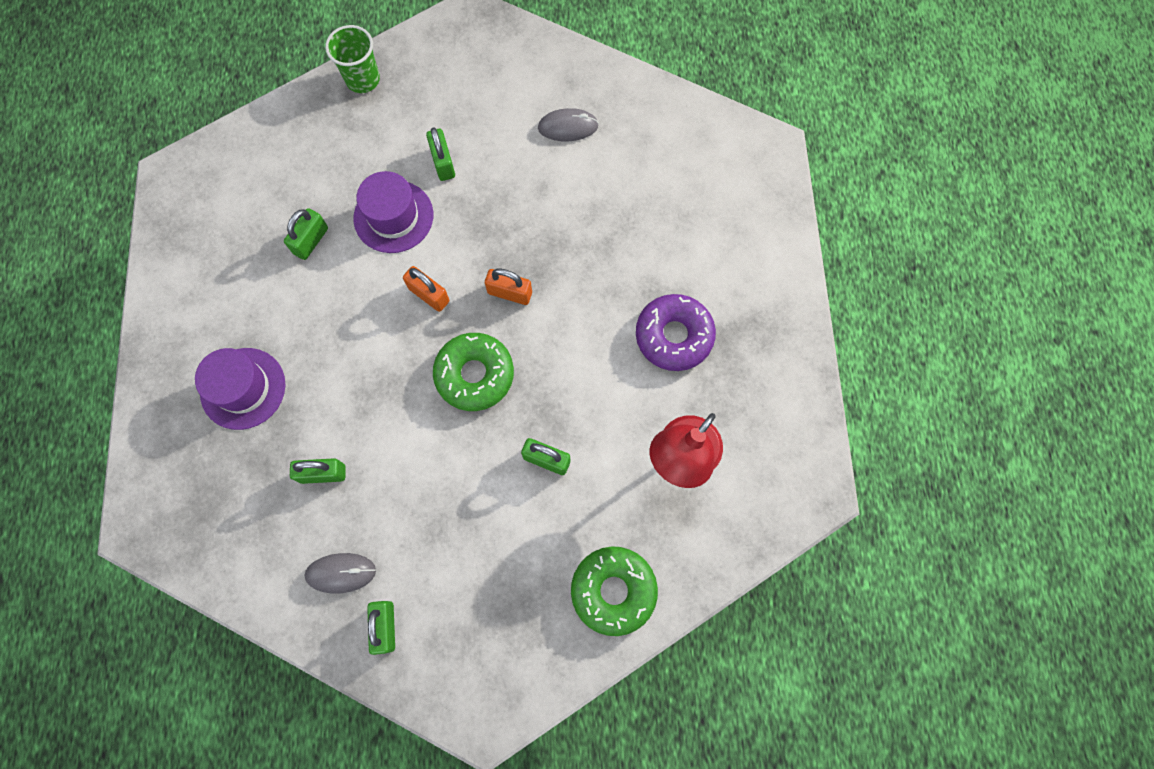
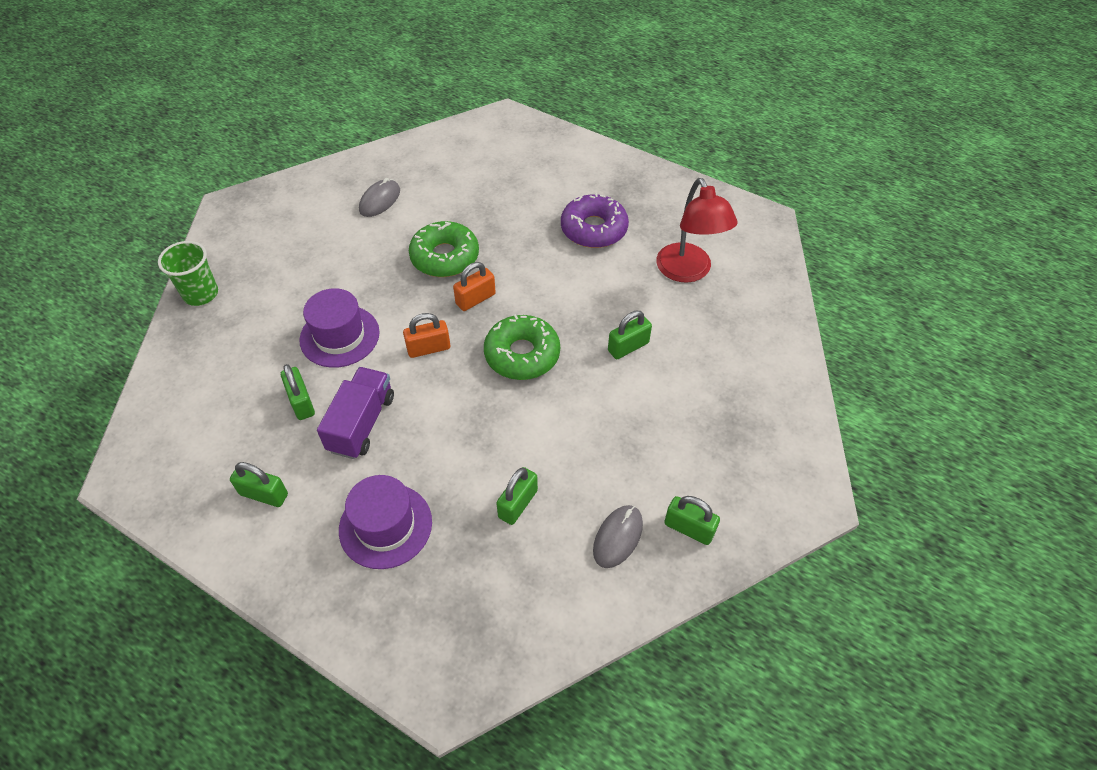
camera: 55 degrees left, 20 degrees down
(321, 300) = (361, 423): none -> purple truck
(443, 163) = (328, 282): green padlock -> green padlock (264, 494)
(613, 591) = (761, 361): green donut -> green donut (445, 257)

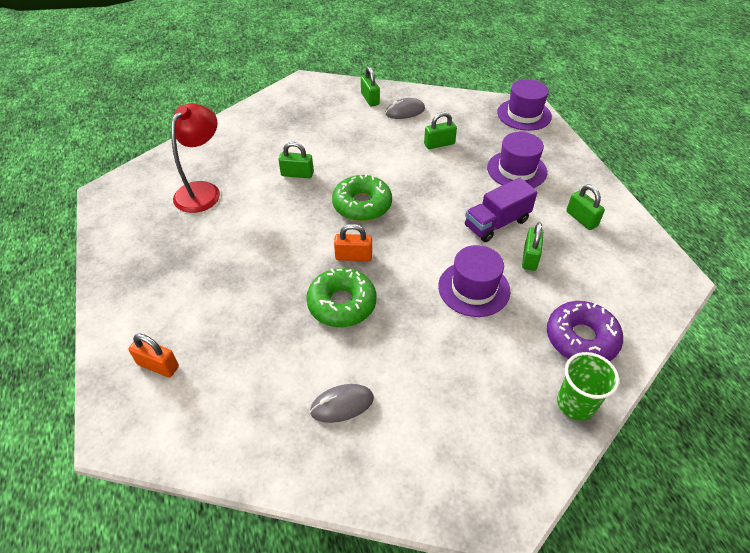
camera: 140 degrees left, 5 degrees down
(428, 348) = (417, 242): orange padlock -> orange padlock (158, 365)
(443, 665) = (524, 114): none -> purple hat
(594, 229) = (213, 255): purple donut -> purple donut (581, 339)

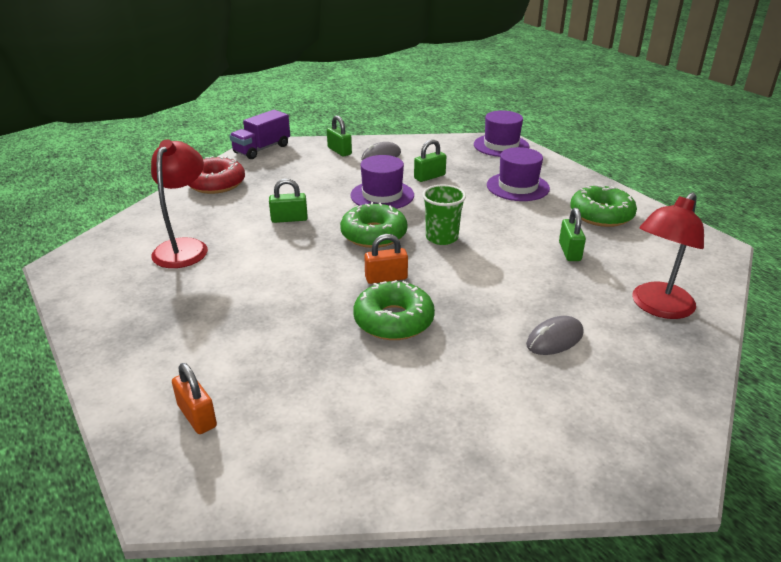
camera: 15 degrees left, 15 degrees down
(158, 365) = (197, 416): orange padlock -> orange padlock turned 45 degrees clockwise
(251, 122) = (216, 183): none -> red donut
(342, 405) = (439, 410): grey mouse -> grey mouse (554, 339)
(474, 288) = (528, 284): purple hat -> purple hat (382, 195)
(496, 223) = (521, 230): purple truck -> purple truck (262, 149)
(575, 404) = (684, 361): green cup -> green cup (442, 238)
(581, 219) = (601, 215): green padlock -> green donut
(581, 339) = (657, 307): purple donut -> red lamp

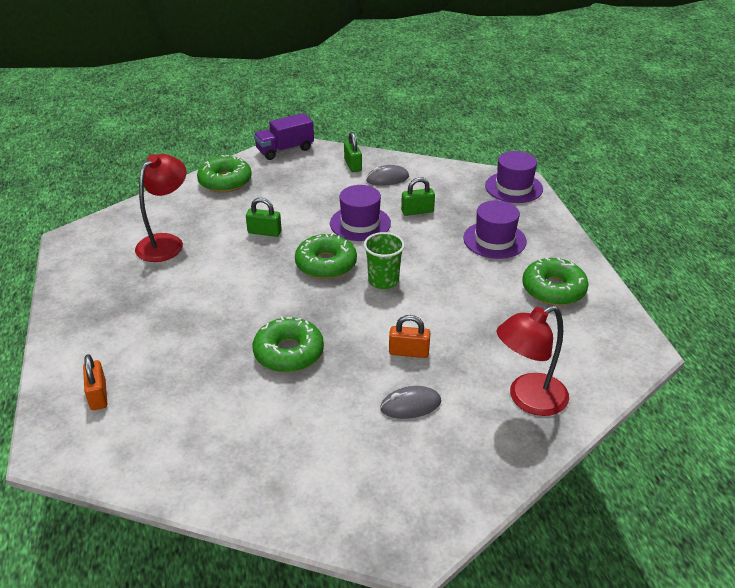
camera: 20 degrees right, 5 degrees up
(216, 183) = (225, 181): red donut -> green donut
(386, 278) = (308, 311): orange padlock -> orange padlock (409, 352)
(569, 251) = (490, 322): green padlock -> none

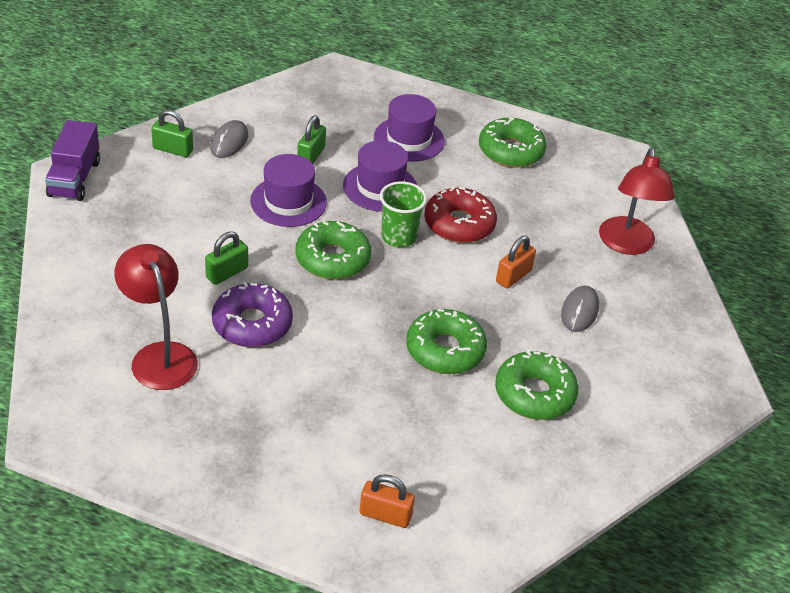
camera: 60 degrees left, 5 degrees up
(225, 181) = (84, 254): green donut -> green donut (534, 394)
(228, 262) = (252, 324): none -> purple donut
(433, 301) = (459, 224): none -> red donut
(513, 187) = (341, 80): purple hat -> purple hat (380, 187)

